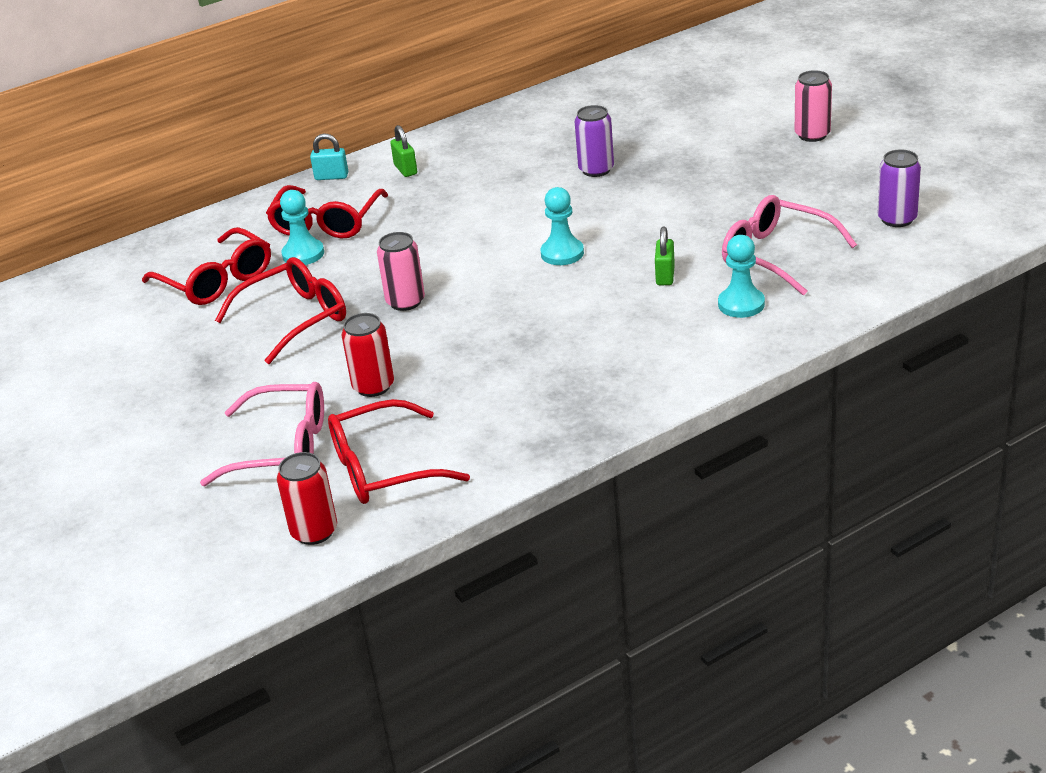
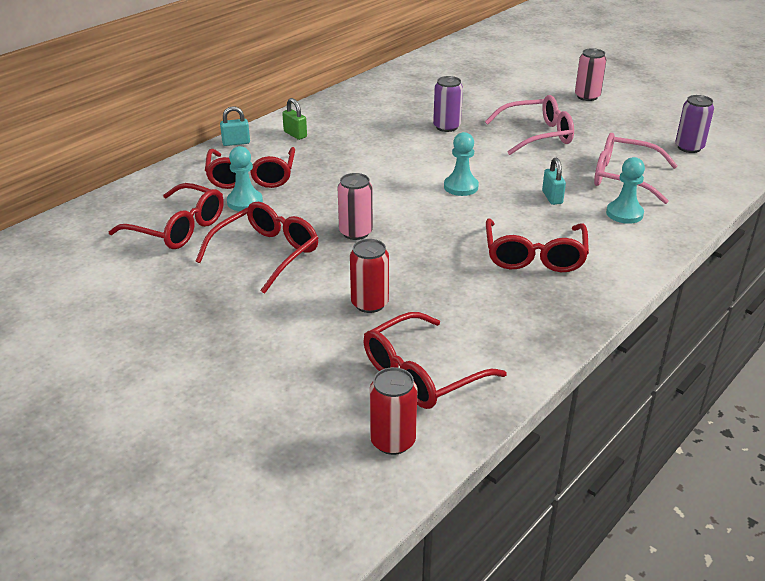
camera: 20 degrees left, 0 degrees up
(282, 448) = (318, 366): pink glasses -> pink glasses (537, 135)
(593, 348) = (534, 256): none -> red glasses
(665, 276) = (552, 197): green padlock -> turquoise padlock

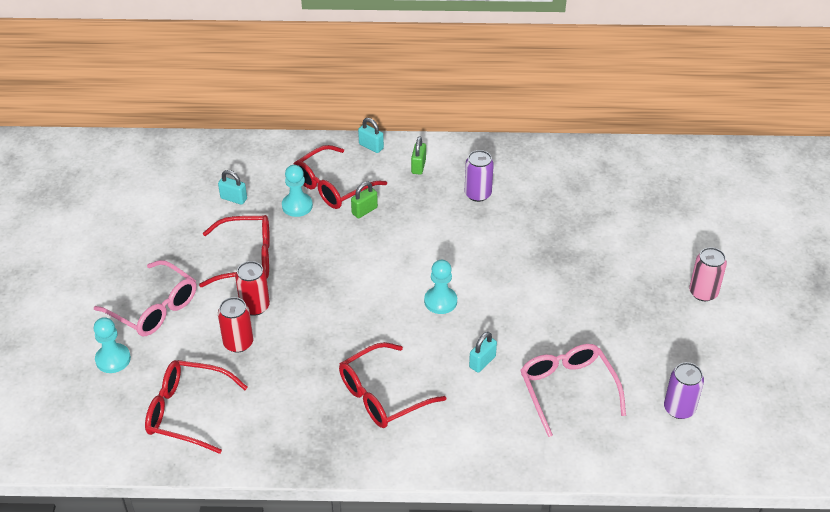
camera: 50 degrees right, 10 degrees up
(178, 228) = (233, 198): red glasses -> turquoise padlock
(305, 175) = (364, 211): none -> green padlock
(355, 232) = (316, 284): pink can -> none
(392, 441) = (113, 434): red can -> red can (255, 306)
(446, 127) = (531, 238): purple can -> purple can (478, 194)
(537, 135) = (582, 299): pink glasses -> pink glasses (154, 308)
(624, 214) = (503, 418): turquoise pawn -> turquoise pawn (113, 359)

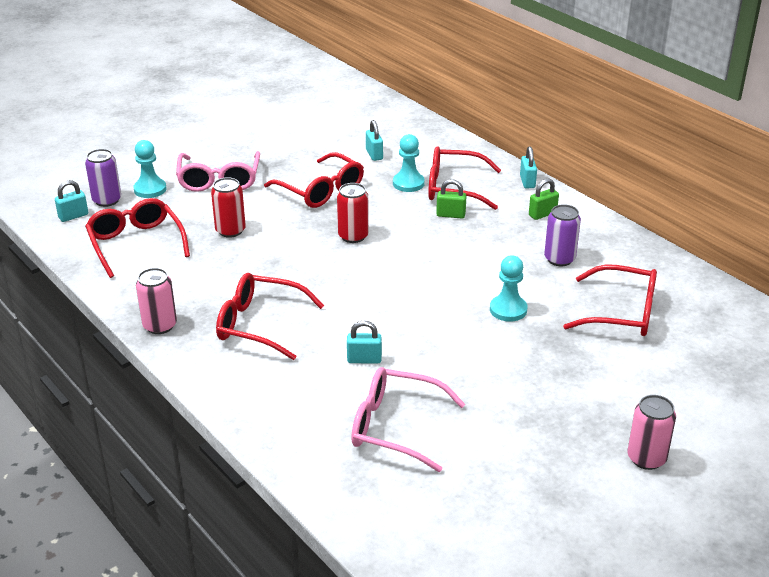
camera: 50 degrees right, 10 degrees down
(92, 432) = (73, 216): none -> turquoise padlock
(255, 306) = (277, 219): red can -> red can (353, 236)
(320, 455) = (160, 326): none -> pink can
(440, 301) = (404, 302): turquoise pawn -> turquoise pawn (508, 310)
(564, 206) = (622, 313): none -> red glasses
(567, 389) = (395, 427): pink glasses -> pink glasses turned 105 degrees counterclockwise
(679, 408) = (464, 516): purple can -> purple can (107, 200)

